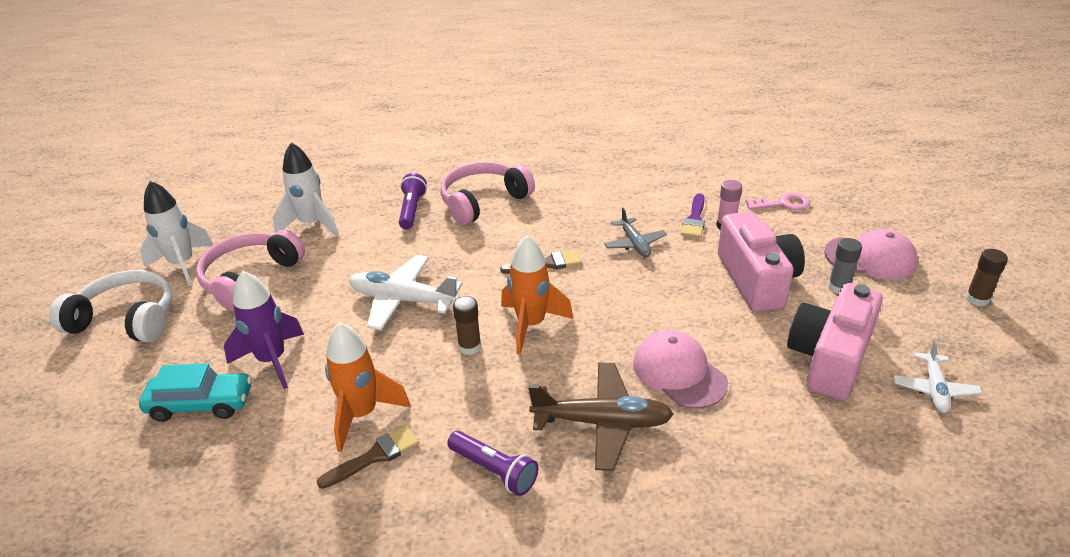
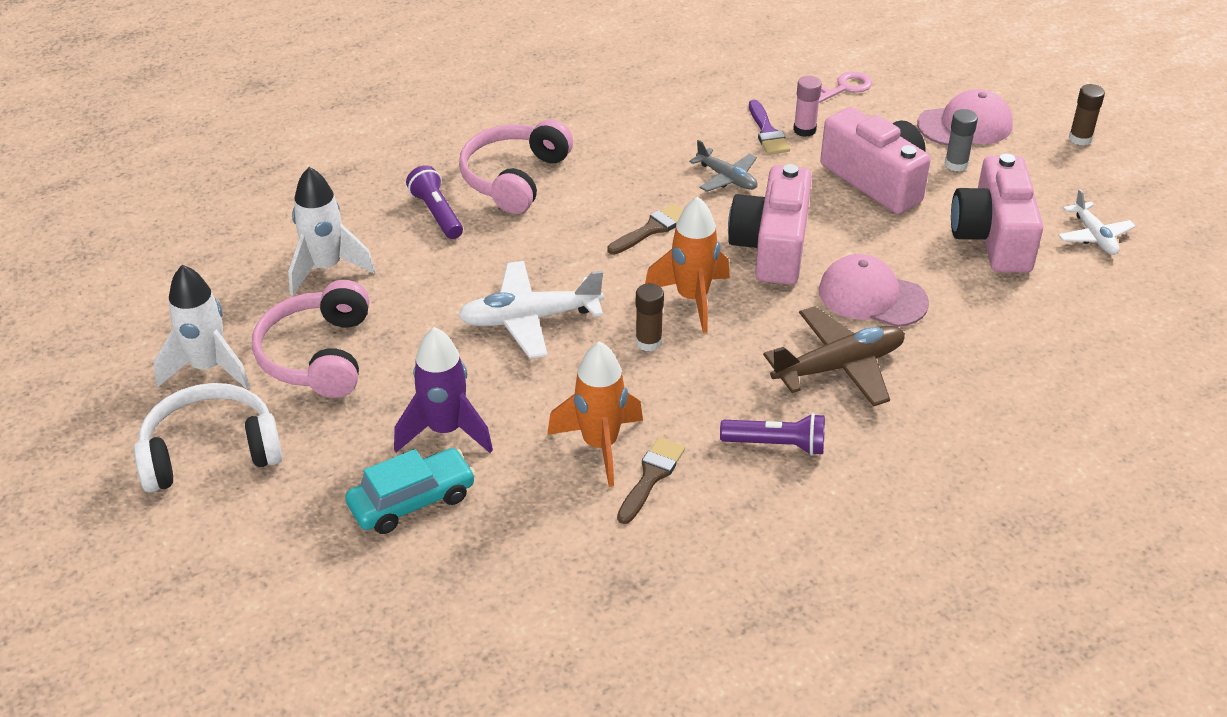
camera: 30 degrees left, 5 degrees up
(627, 305) = (772, 247): none -> pink camera

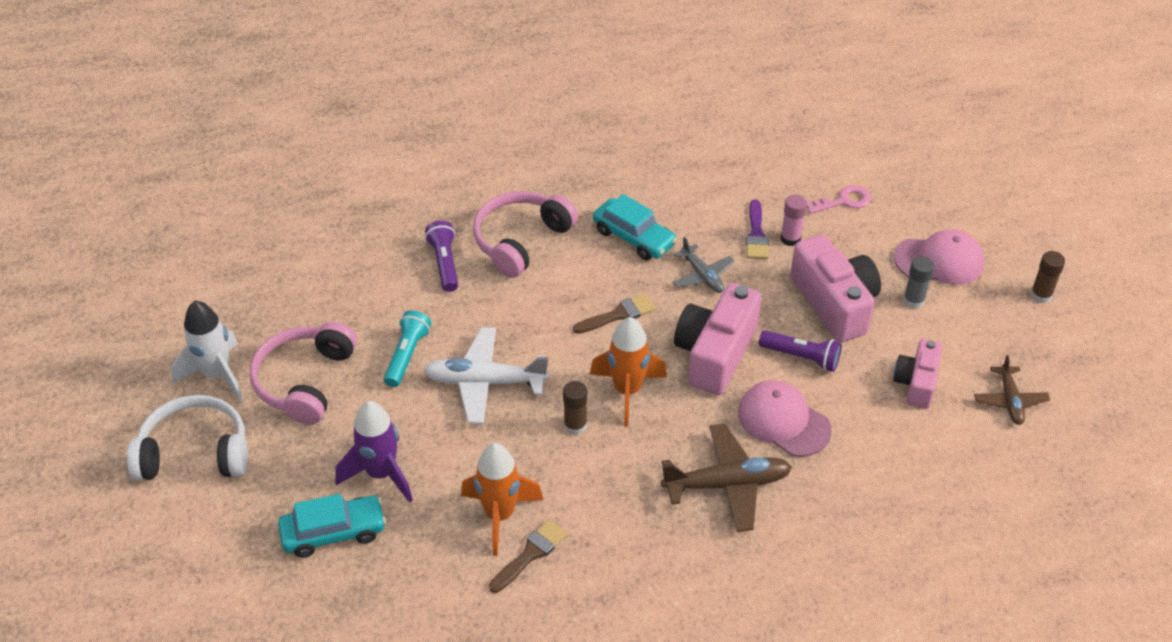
camera: 15 degrees right, 5 degrees up
(326, 268) = (338, 299): white rocket -> none
(429, 309) = (407, 355): none -> turquoise flashlight
(638, 155) = (634, 237): none -> turquoise car
(776, 445) = (645, 548): purple flashlight -> purple flashlight (801, 357)
(993, 237) = (916, 383): pink camera -> pink camera, size x0.60
(1094, 236) = (1010, 400): white plane -> brown plane

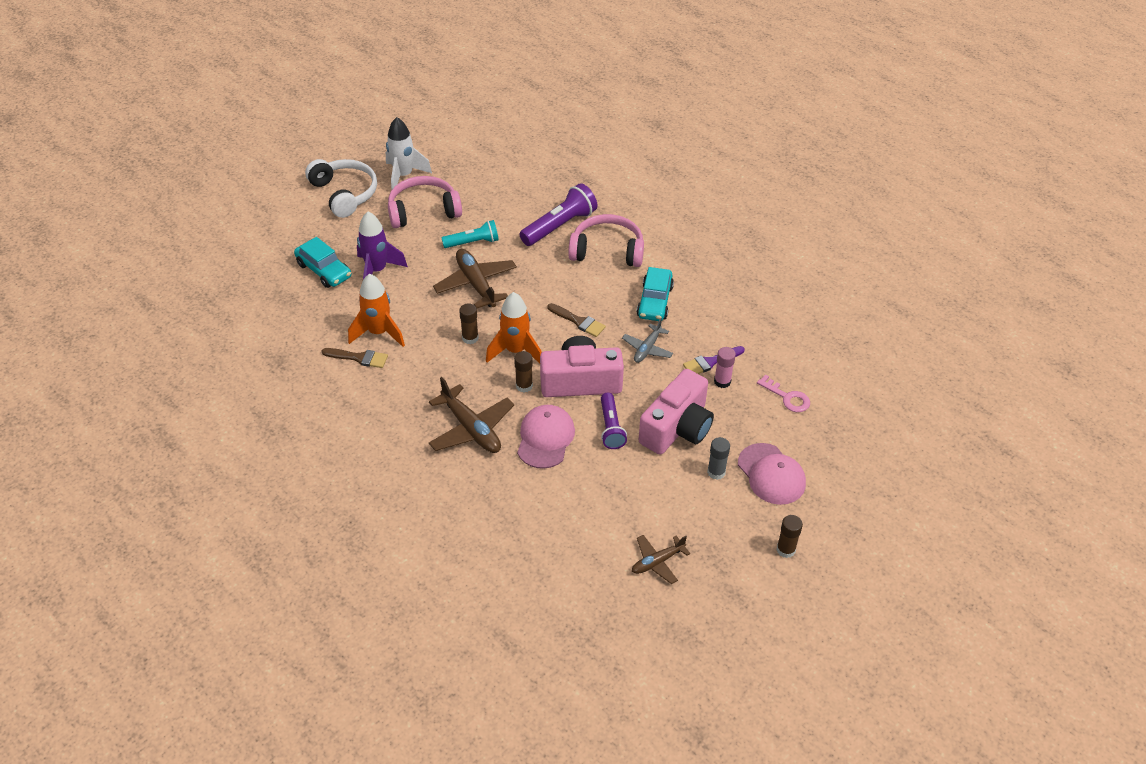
camera: 60 degrees right, 0 degrees up
(444, 263) = (559, 226): purple flashlight -> purple flashlight, size x1.53
(485, 382) = (476, 284): white plane -> brown plane
(689, 406) = (524, 386): none -> brown glue stick
(916, 383) = (634, 500): pink camera -> none

